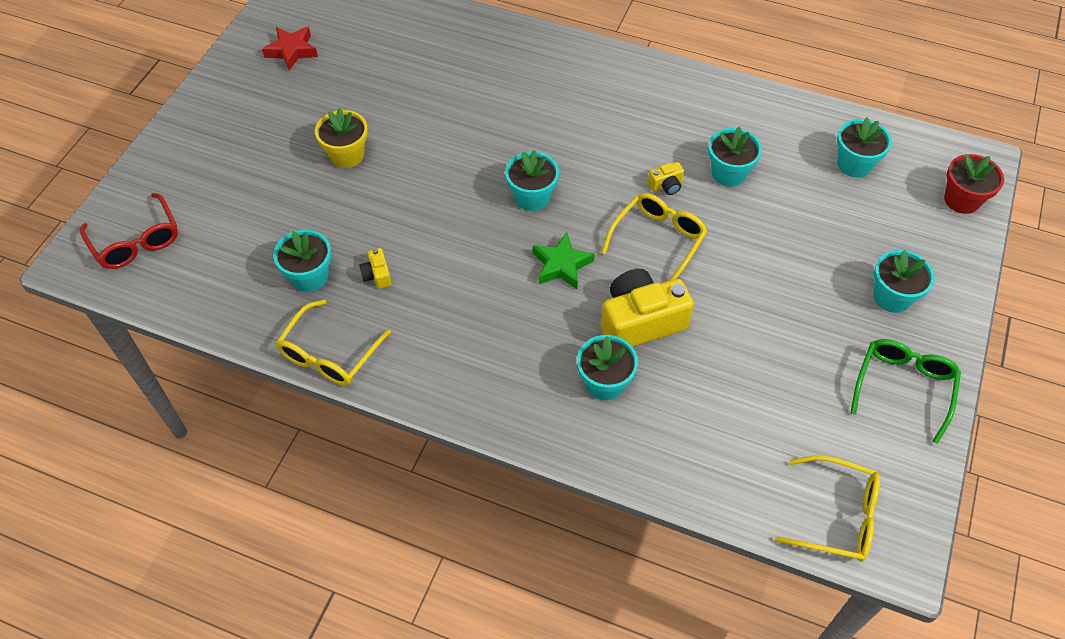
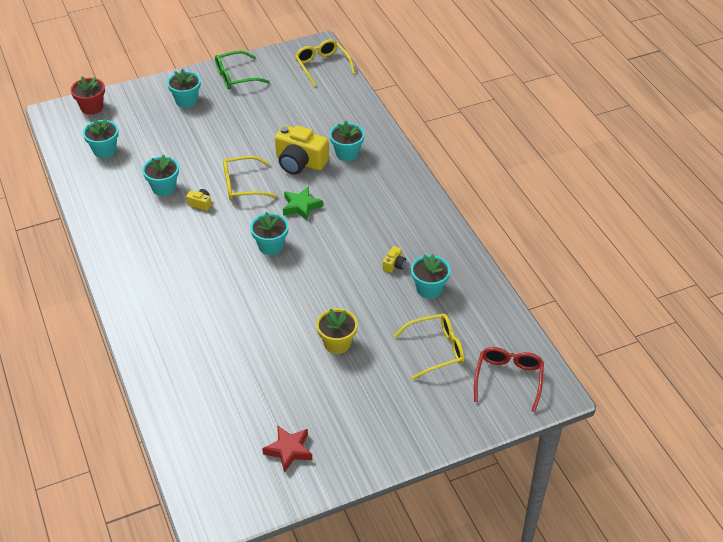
camera: 135 degrees left, 10 degrees down
(329, 354) = (456, 246): yellow glasses -> yellow glasses (436, 350)

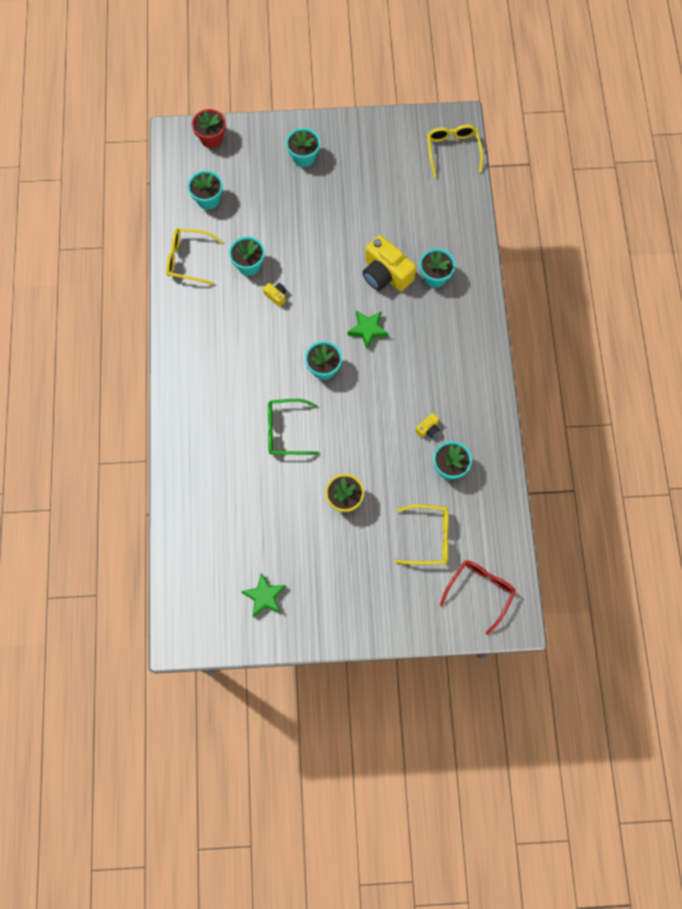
camera: 20 degrees right, 25 degrees up
(236, 77) = (362, 139): green glasses -> green glasses (285, 431)
(242, 185) = (322, 285): yellow glasses -> yellow glasses (188, 259)
(289, 450) = (264, 596): red star -> green star

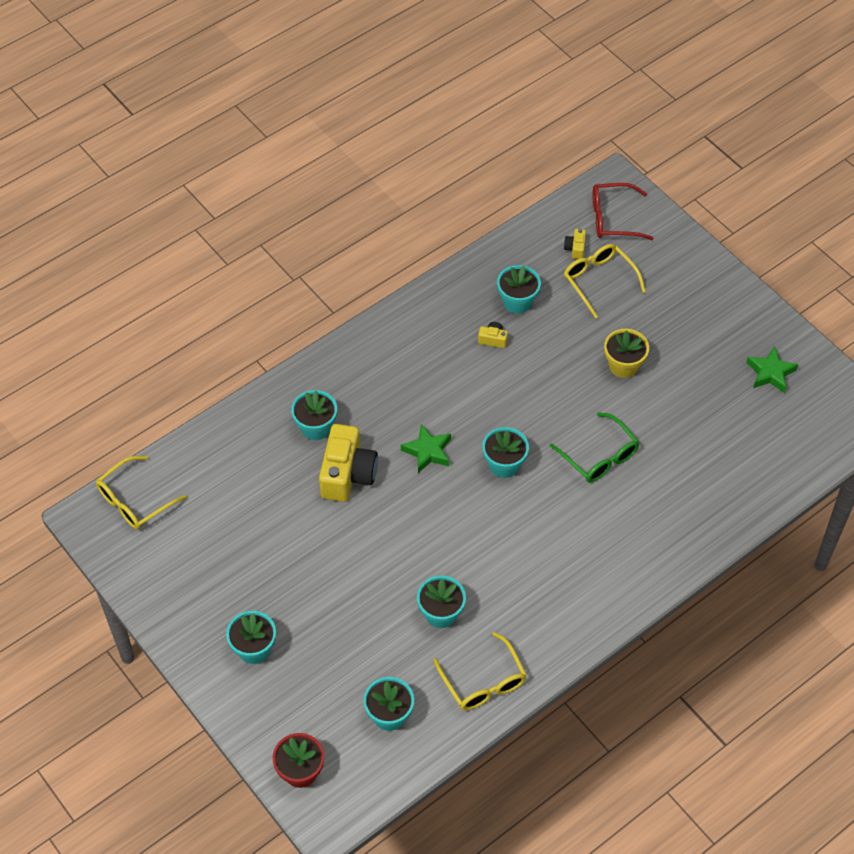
camera: 125 degrees left, 15 degrees down
(276, 296) = (457, 561): yellow camera -> yellow camera (575, 248)

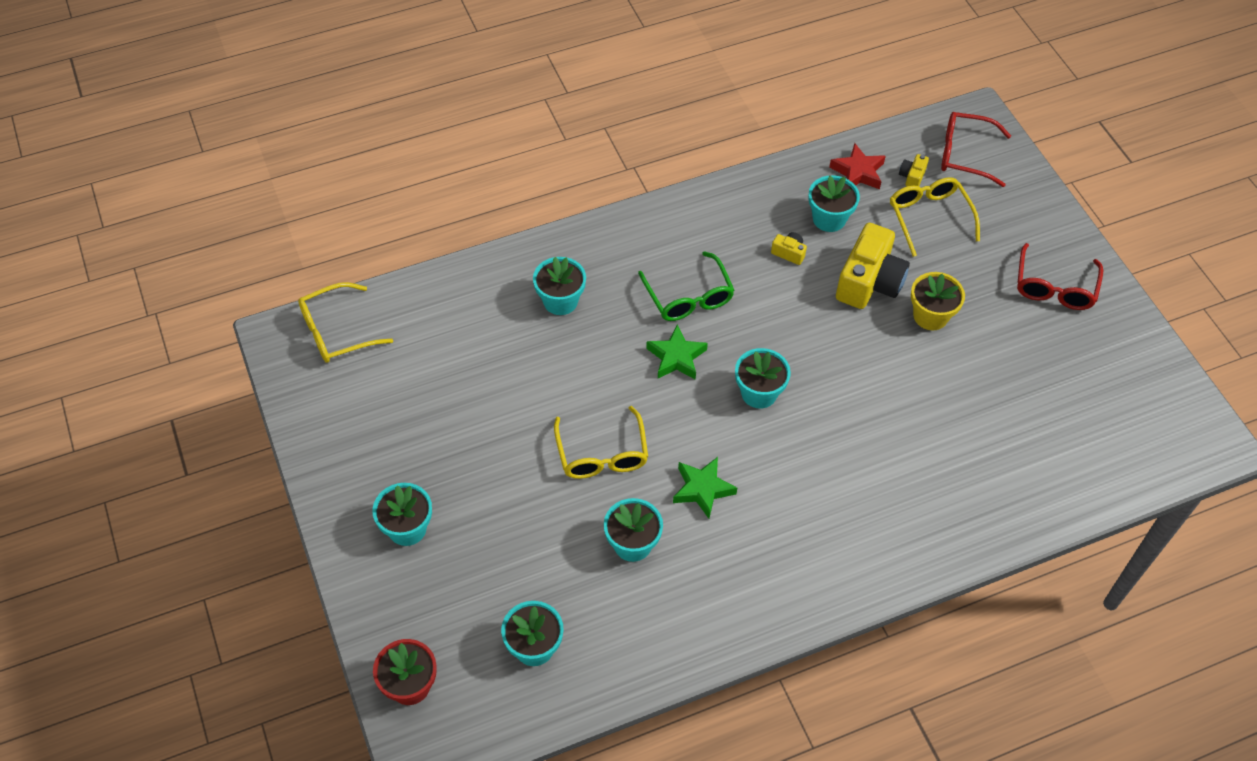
camera: 15 degrees right, 0 degrees up
(347, 474) = (578, 360): yellow camera -> yellow camera (869, 282)
(483, 682) = (657, 637): yellow glasses -> yellow glasses (602, 454)
(529, 255) = (858, 172): none -> red star
(599, 456) = (872, 411): green glasses -> green glasses (688, 297)
(715, 317) = (1054, 287): none -> red glasses
(770, 373) = (1103, 365): green star -> green star (702, 489)

